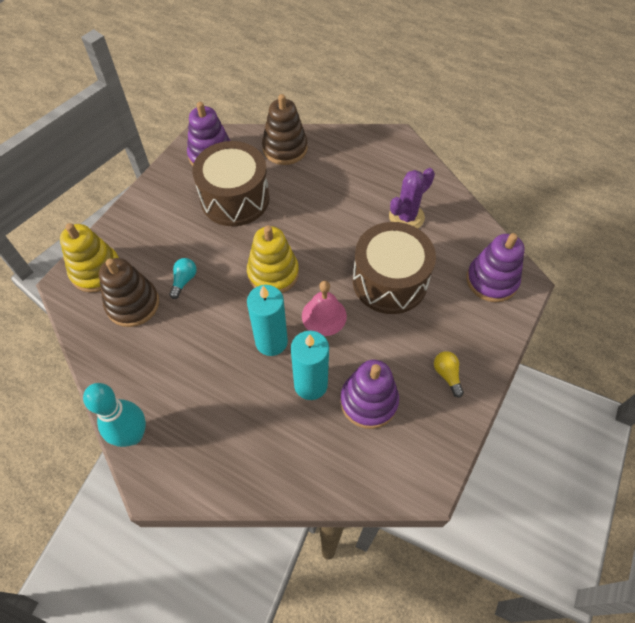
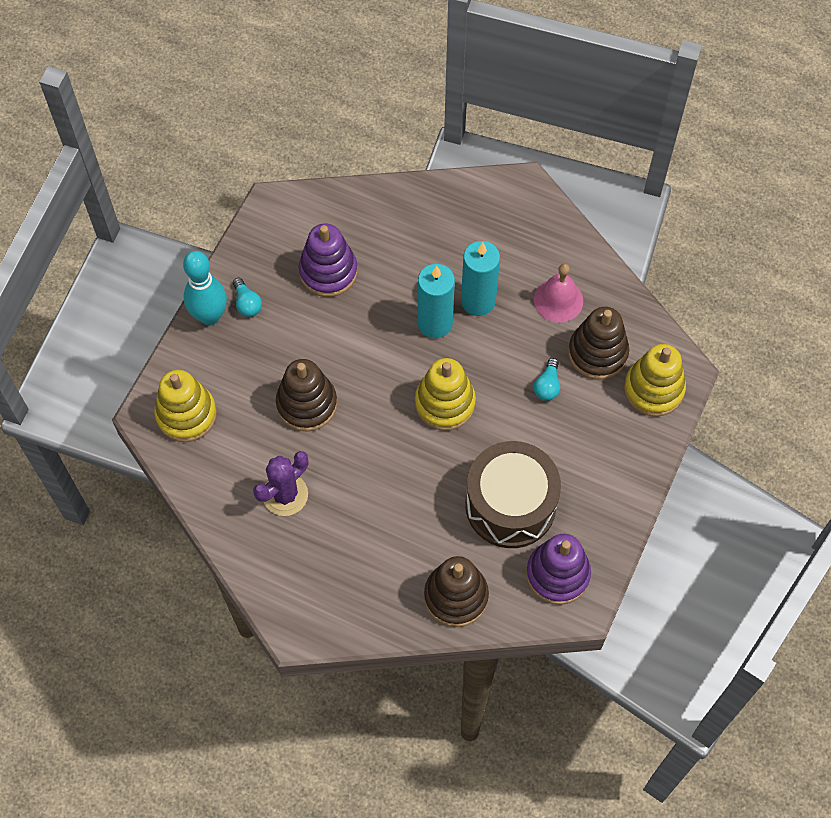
camera: 175 degrees right, 5 degrees up
(133, 435) = (555, 224): turquoise bowling pin -> turquoise bowling pin (209, 316)
(310, 384) = (388, 283): turquoise candle -> turquoise candle (478, 301)
(324, 316) = (380, 356): pink bell -> pink bell (558, 300)
(389, 281) = (307, 404): brown drum -> brown stacking toy
(447, 375) = (247, 303): yellow light bulb -> turquoise light bulb
(491, 280) = (186, 414): purple stacking toy -> yellow stacking toy

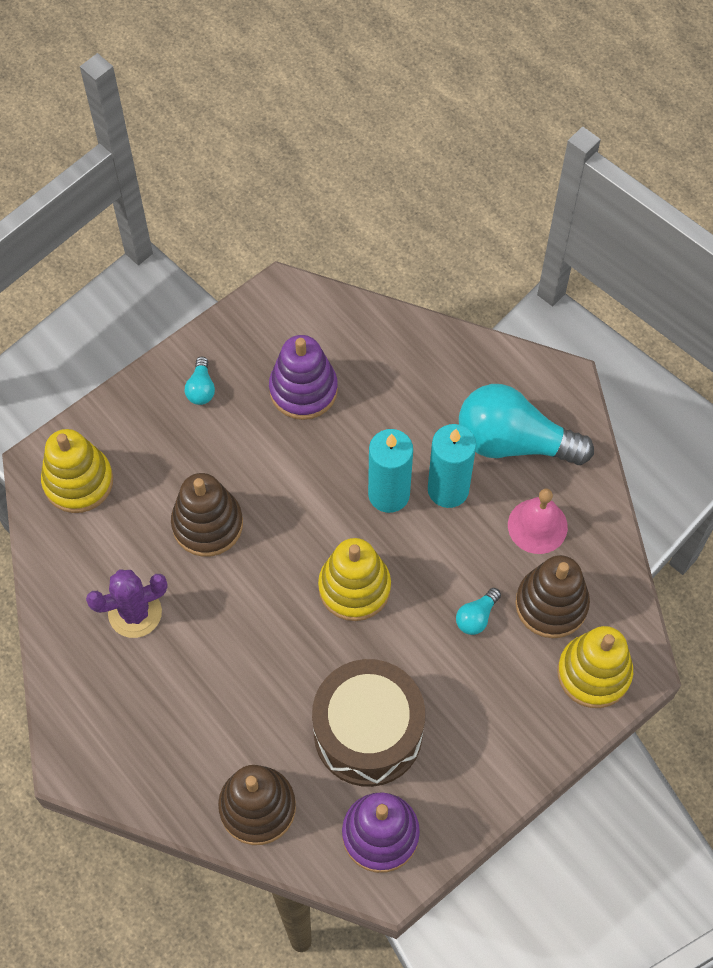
camera: 25 degrees right, 0 degrees up
(209, 316) = (156, 386): turquoise bowling pin -> none
(509, 245) = (513, 441): none -> turquoise light bulb

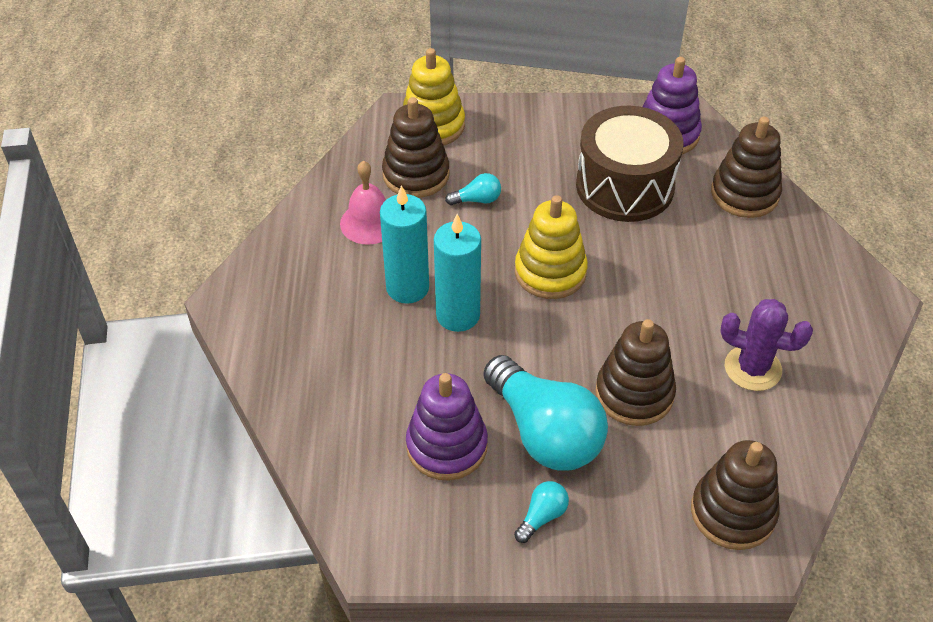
camera: 140 degrees left, 15 degrees down
(78, 481) = (733, 512): yellow stacking toy -> brown stacking toy
(513, 441) = (319, 285): turquoise light bulb -> turquoise light bulb (545, 432)

